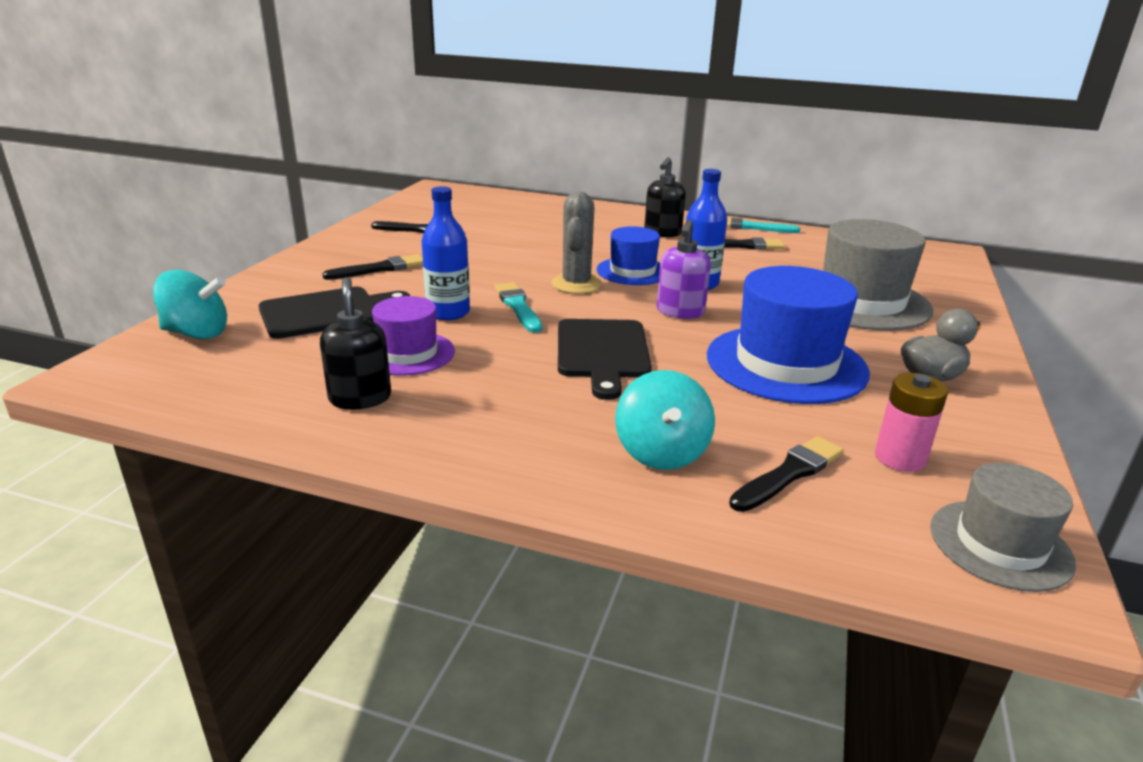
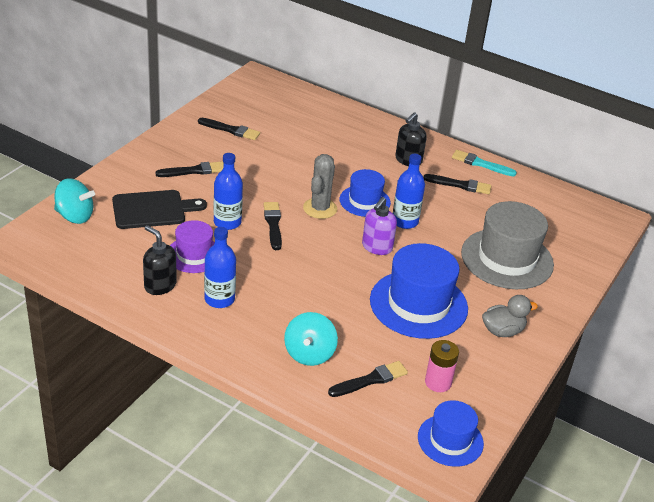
camera: 10 degrees right, 10 degrees up
(360, 398) = (160, 285): black soap dispenser -> black soap dispenser turned 45 degrees counterclockwise
(470, 402) = (219, 299): none -> blue bottle
(518, 307) = (273, 224): turquoise brush -> black brush
(602, 352) = (310, 274): black cutting board -> none
(1000, 544) = (450, 440): grey hat -> blue hat

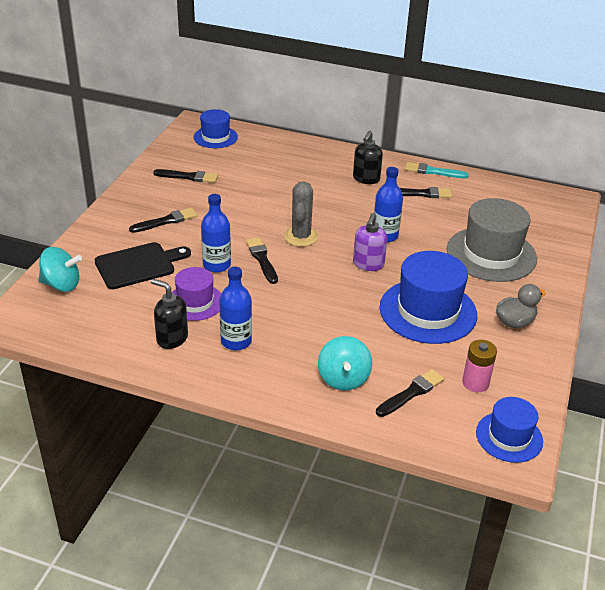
camera: 10 degrees left, 0 degrees up
(364, 201) = (340, 223): blue hat -> blue hat (215, 137)

